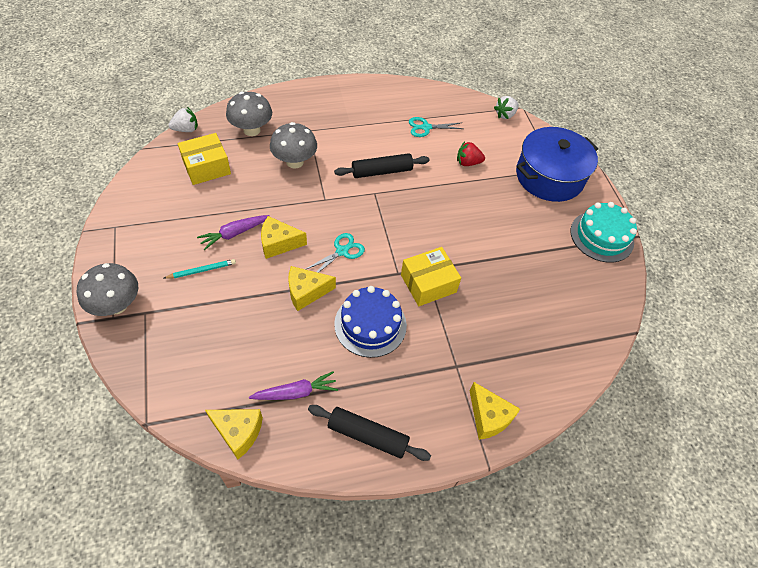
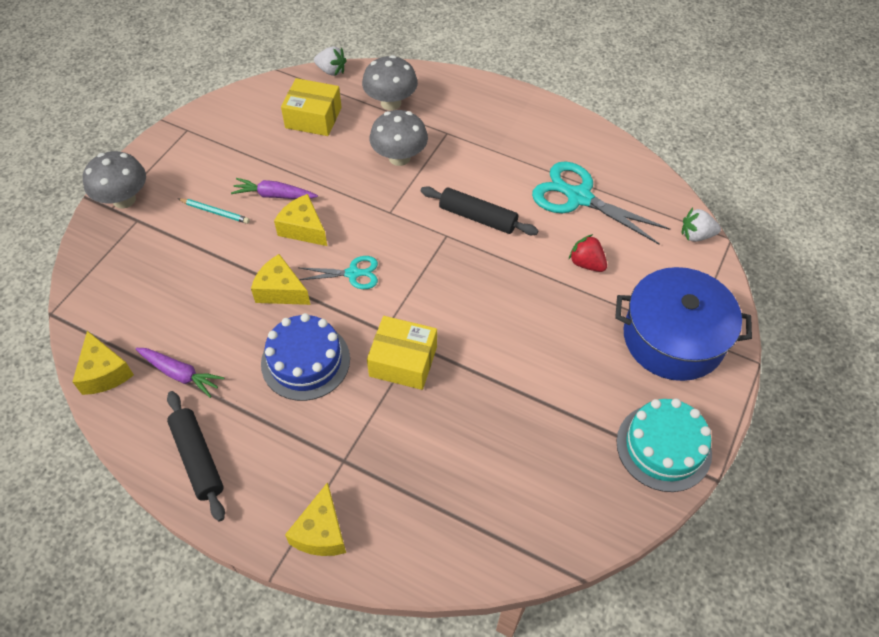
camera: 45 degrees right, 0 degrees up
(426, 127) = (579, 197): turquoise scissors -> turquoise scissors, size x1.81

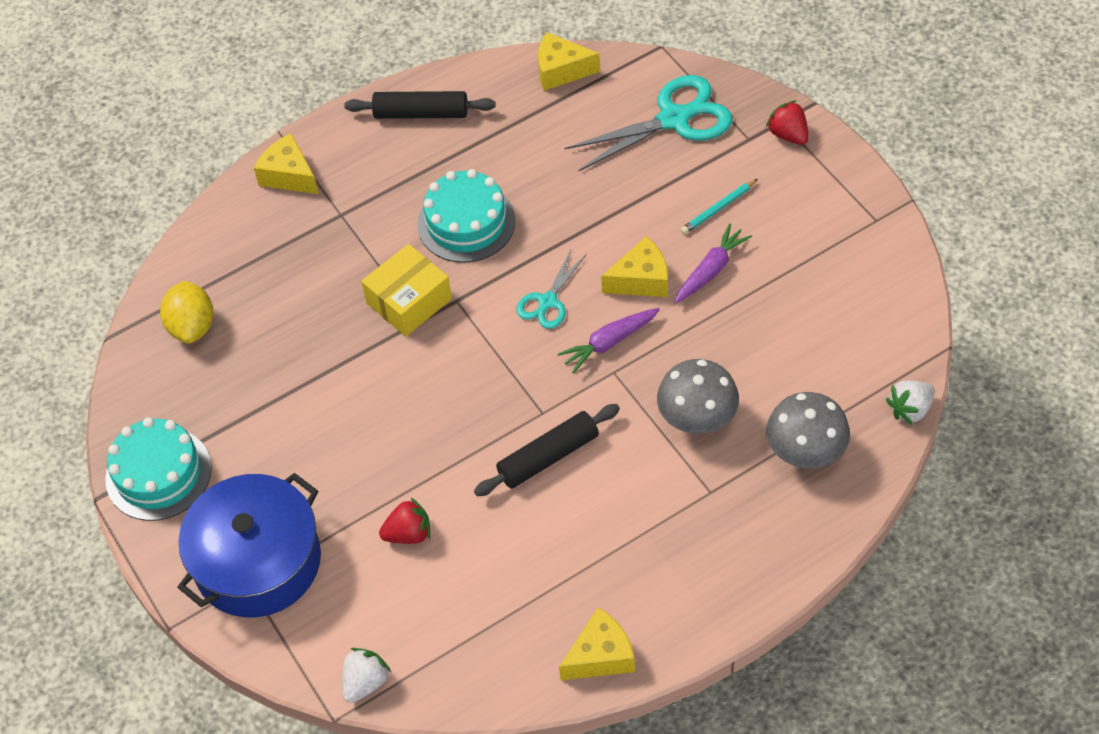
camera: 125 degrees right, 0 degrees up
(124, 199) = (788, 135): grey mushroom -> red strawberry
(180, 374) = (520, 124): purple carrot -> purple carrot (609, 343)
(280, 290) = (567, 231): yellow cheese -> yellow cheese (601, 656)
(305, 361) = (466, 222): blue cake -> turquoise cake
(313, 117) = (825, 355): yellow box -> none
(524, 511) = (192, 326): none -> yellow lemon
(579, 197) = (508, 584): turquoise scissors -> turquoise scissors (673, 119)

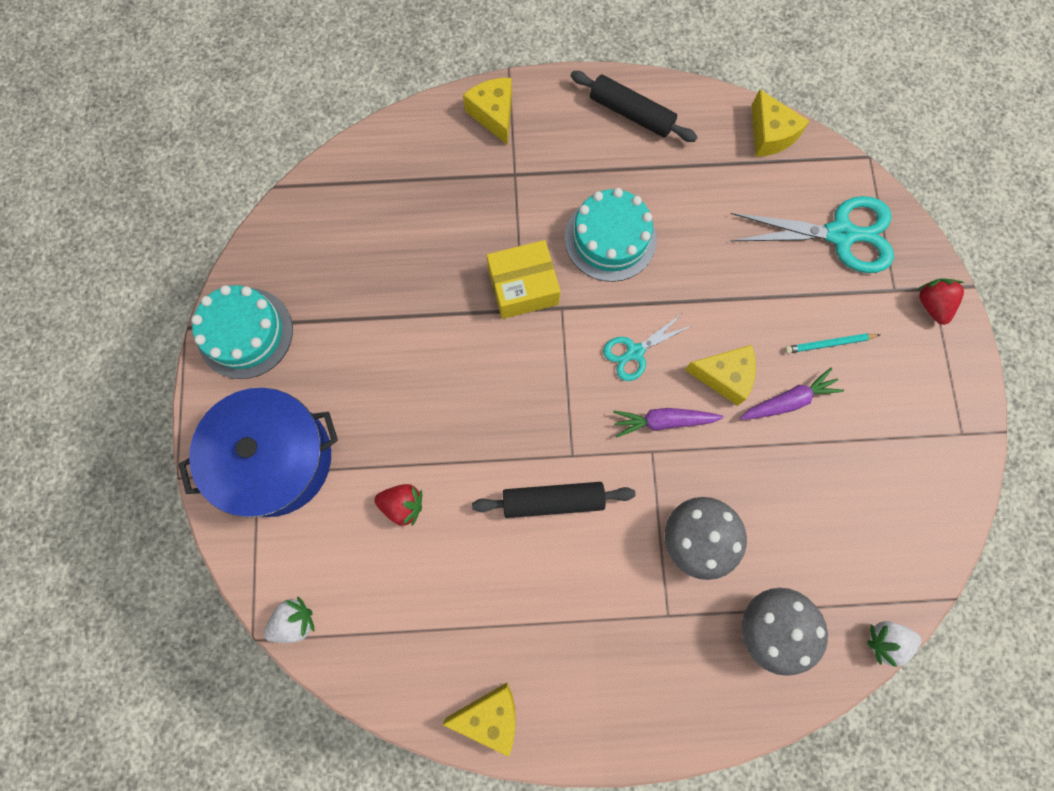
camera: 25 degrees right, 20 degrees up
(192, 326) = (343, 213): yellow lemon -> none
(561, 70) = (770, 135): yellow cheese -> yellow cheese turned 150 degrees counterclockwise

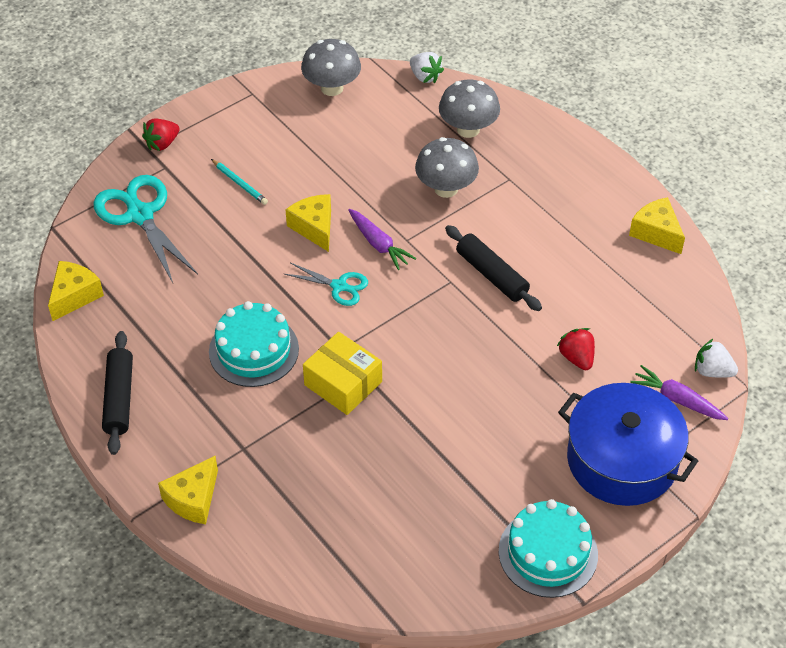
camera: 125 degrees left, 25 degrees down
(788, 401) = (303, 186): purple carrot -> purple carrot (677, 399)
(924, 523) = (332, 88): none -> grey mushroom

